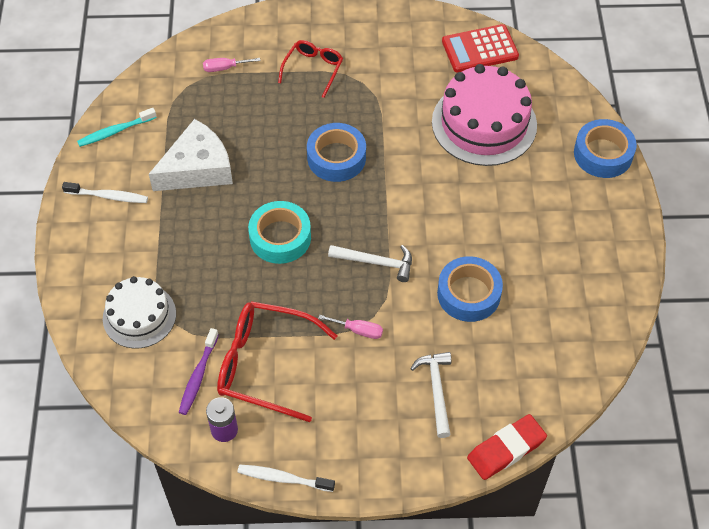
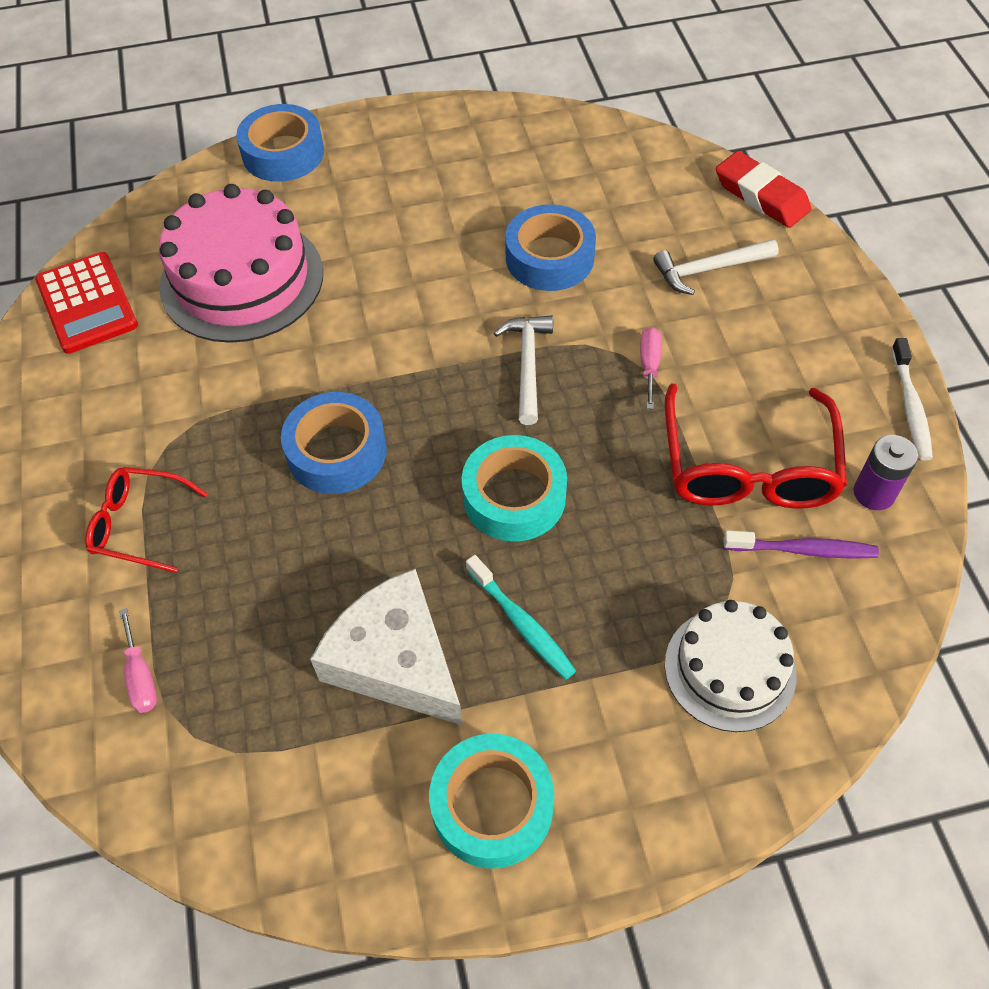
camera: 100 degrees left, 0 degrees up
(108, 196) = (492, 805): white toothbrush -> turquoise tape
(115, 131) = (327, 845): turquoise toothbrush -> turquoise toothbrush (522, 623)

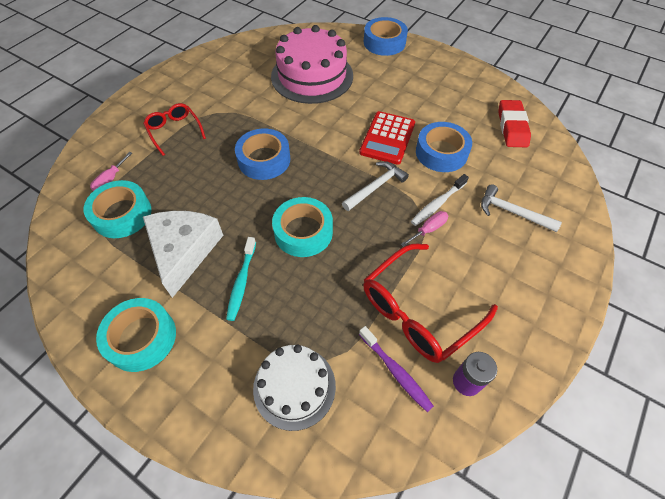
camera: 45 degrees right, 0 degrees up
(87, 303) = (254, 49): red calculator -> red calculator (387, 138)
(235, 701) = (122, 214): none -> turquoise tape
(761, 196) = (584, 200): red eraser -> red eraser (512, 127)
(910, 406) = (542, 361): white toothbrush -> white toothbrush (437, 204)

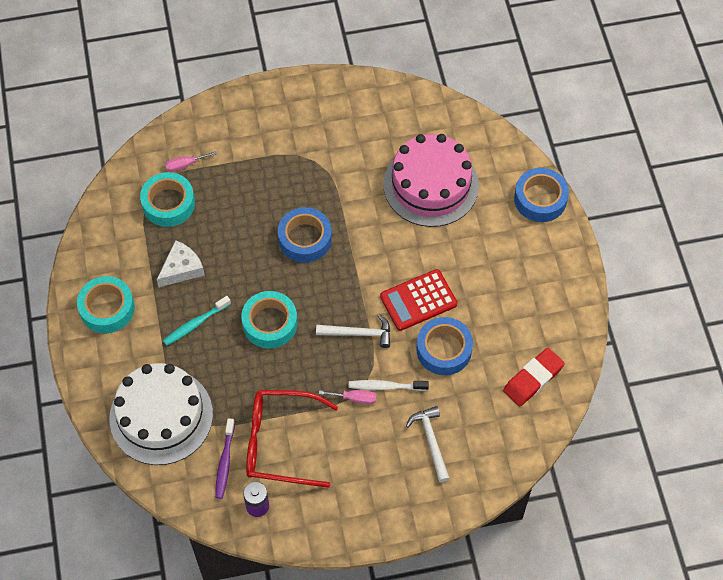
camera: 45 degrees right, 5 degrees up
(174, 130) = (267, 154): red glasses -> none
(184, 251) = (181, 269): white cheese -> white cheese, size x0.65
(294, 387) = (161, 416): white cake -> white cake, size x1.59

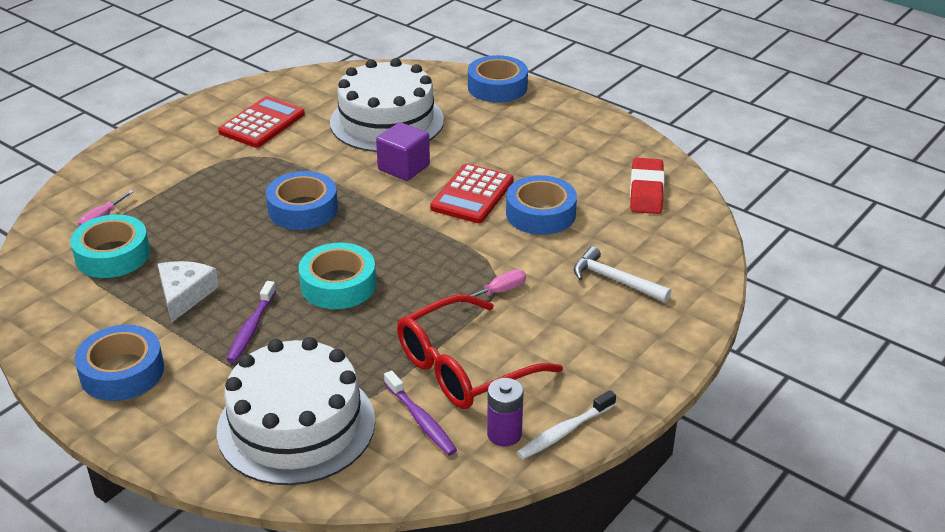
camera: 40 degrees left, 25 degrees down
(107, 308) = (122, 372): turquoise tape -> blue tape
(195, 324) = (251, 328): turquoise toothbrush -> purple toothbrush
(349, 131) = (262, 123): none -> red calculator
(359, 333) = (443, 244): white hammer -> none
(386, 386) = (519, 266): white toothbrush -> white toothbrush (564, 432)
(399, 242) = (403, 167): none -> purple cube
(431, 185) = (387, 121): pink cake -> white cake

